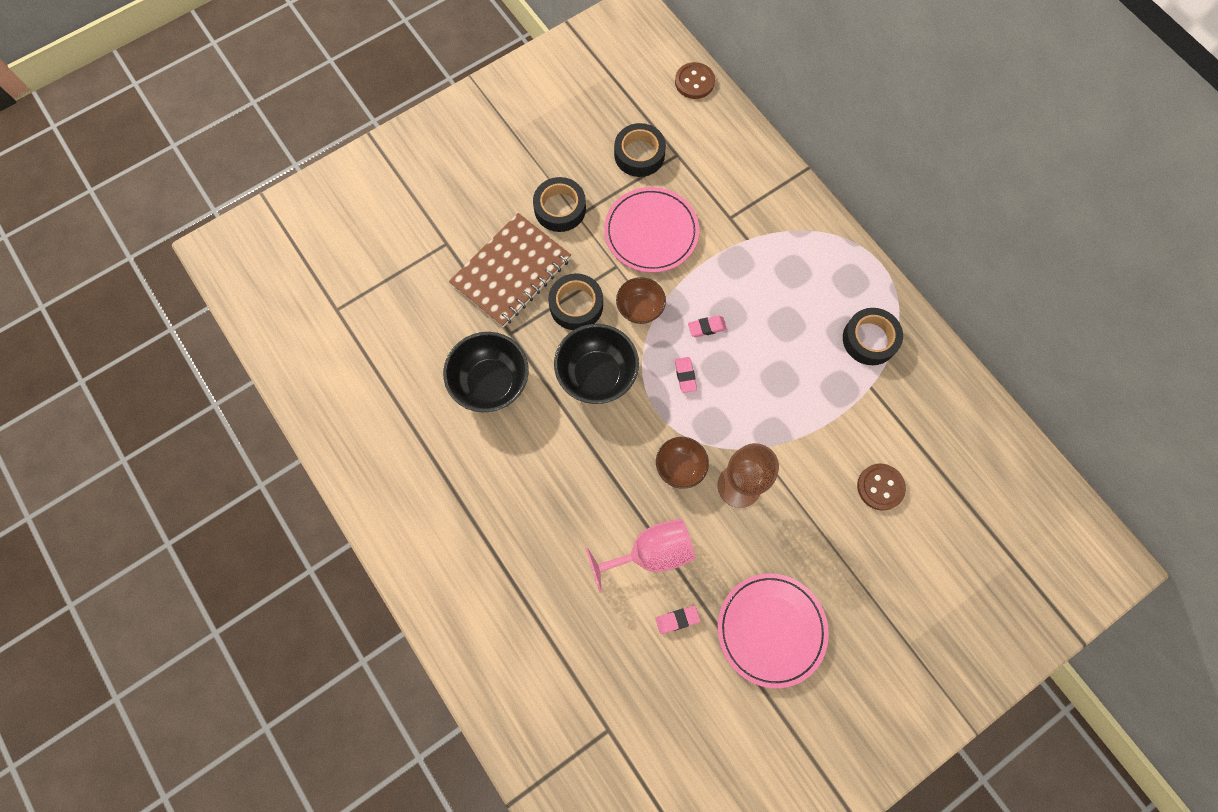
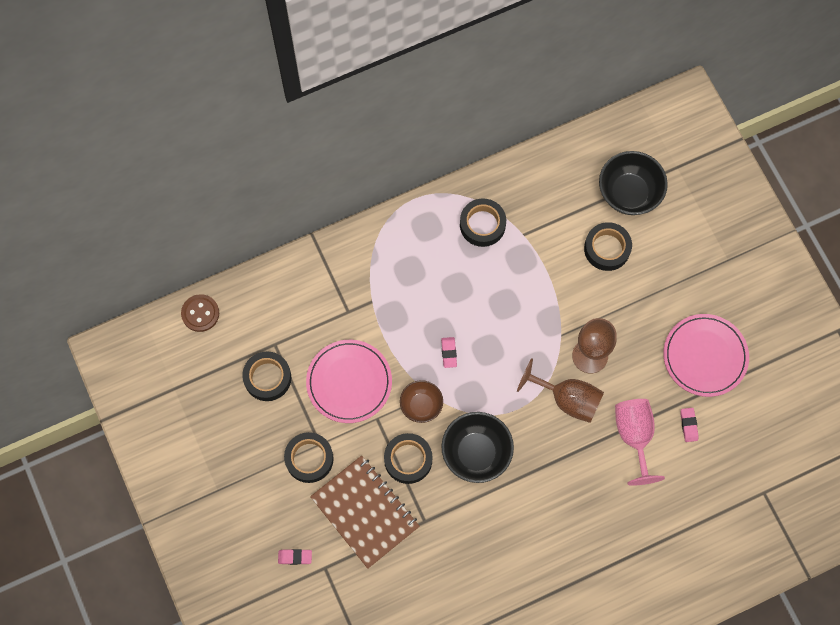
camera: 80 degrees left, 0 degrees up
(491, 383) = (468, 545): black bowl -> black bowl (629, 193)
(680, 467) = (567, 399): brown bowl -> brown goblet
(685, 375) = (489, 379): pink eraser -> pink eraser (295, 557)
(880, 487) = (607, 249): brown button -> black tape

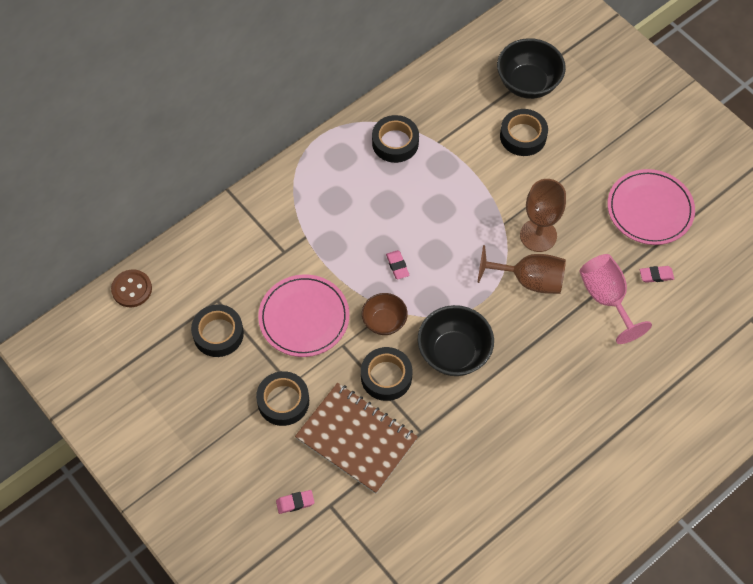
camera: 15 degrees left, 10 degrees down
(688, 425) = (656, 275): pink eraser -> pink eraser turned 75 degrees counterclockwise

